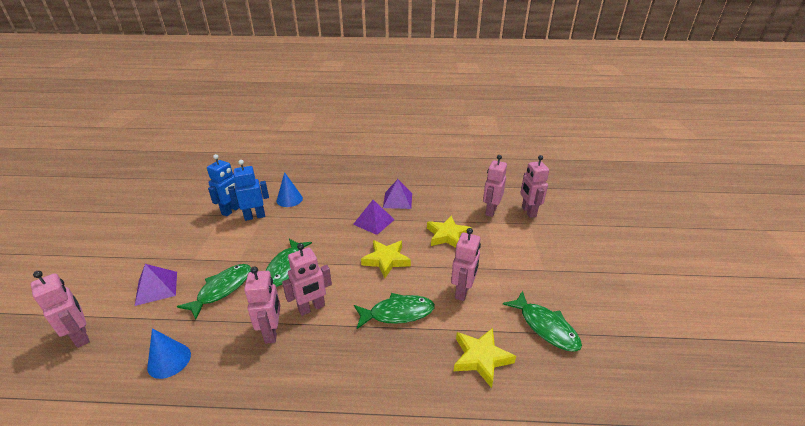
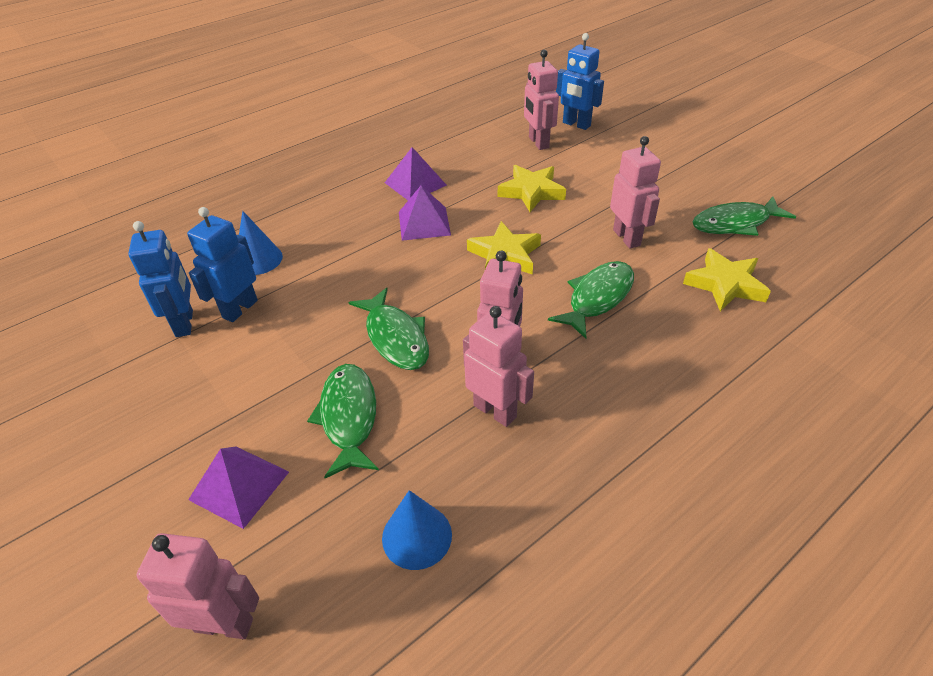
camera: 40 degrees left, 10 degrees up
(528, 212) = (576, 124): pink robot -> blue robot
(545, 327) = (735, 223): green fish -> green fish turned 150 degrees clockwise

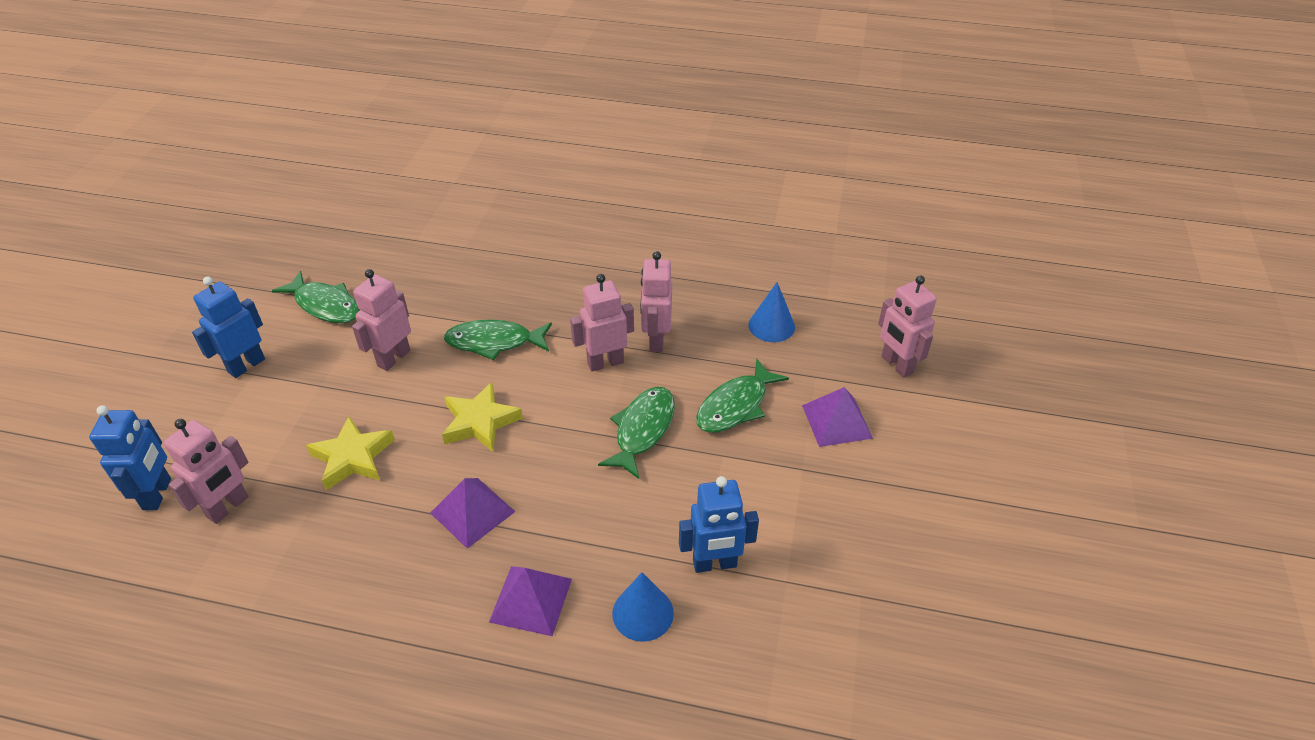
camera: 130 degrees left, 0 degrees up
(185, 323) = (769, 591): blue robot -> blue robot (246, 365)
(415, 184) = (399, 571): purple pyramid -> purple pyramid (531, 600)
(725, 284) = (423, 286): yellow star -> none

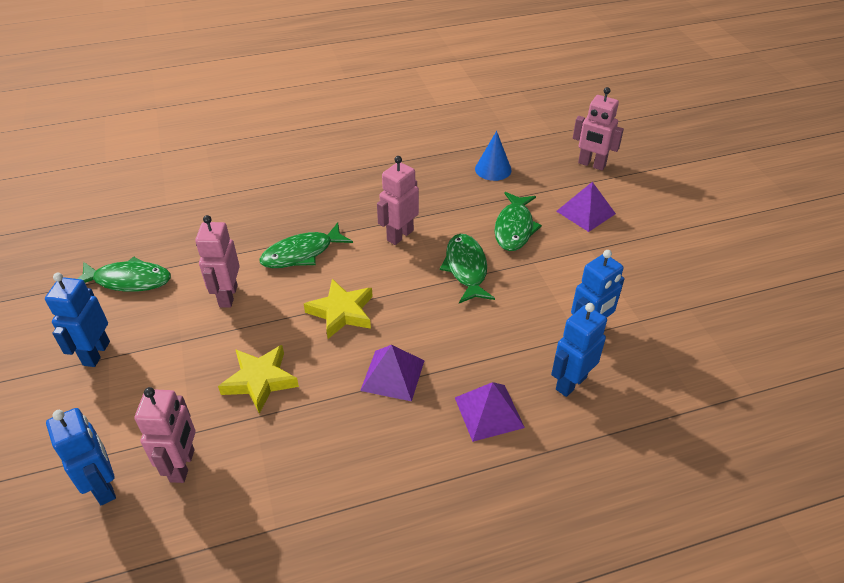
camera: 30 degrees left, 0 degrees up
(643, 613) = (570, 383): blue cone -> blue robot
(656, 340) = (423, 207): pink robot -> none

